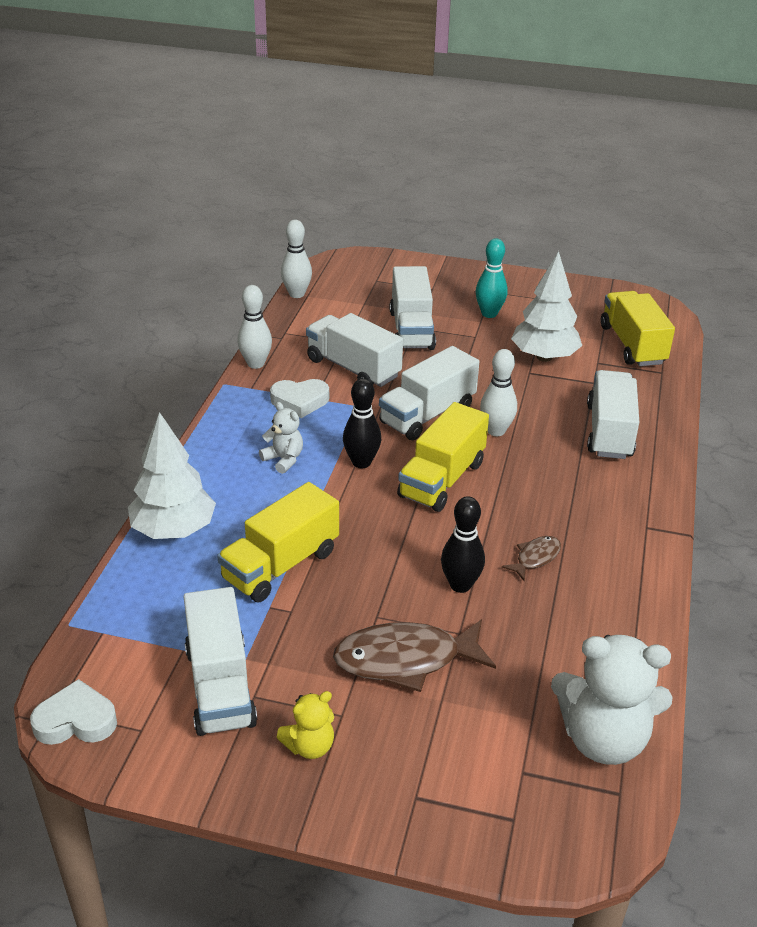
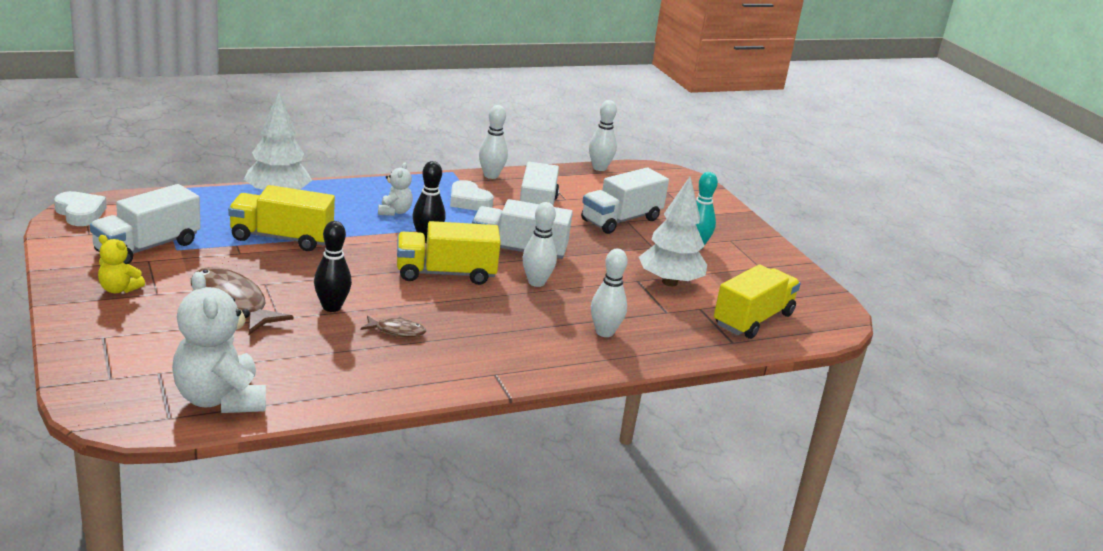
camera: 50 degrees right, 10 degrees down
(609, 431) = (604, 332): white truck -> white bowling pin

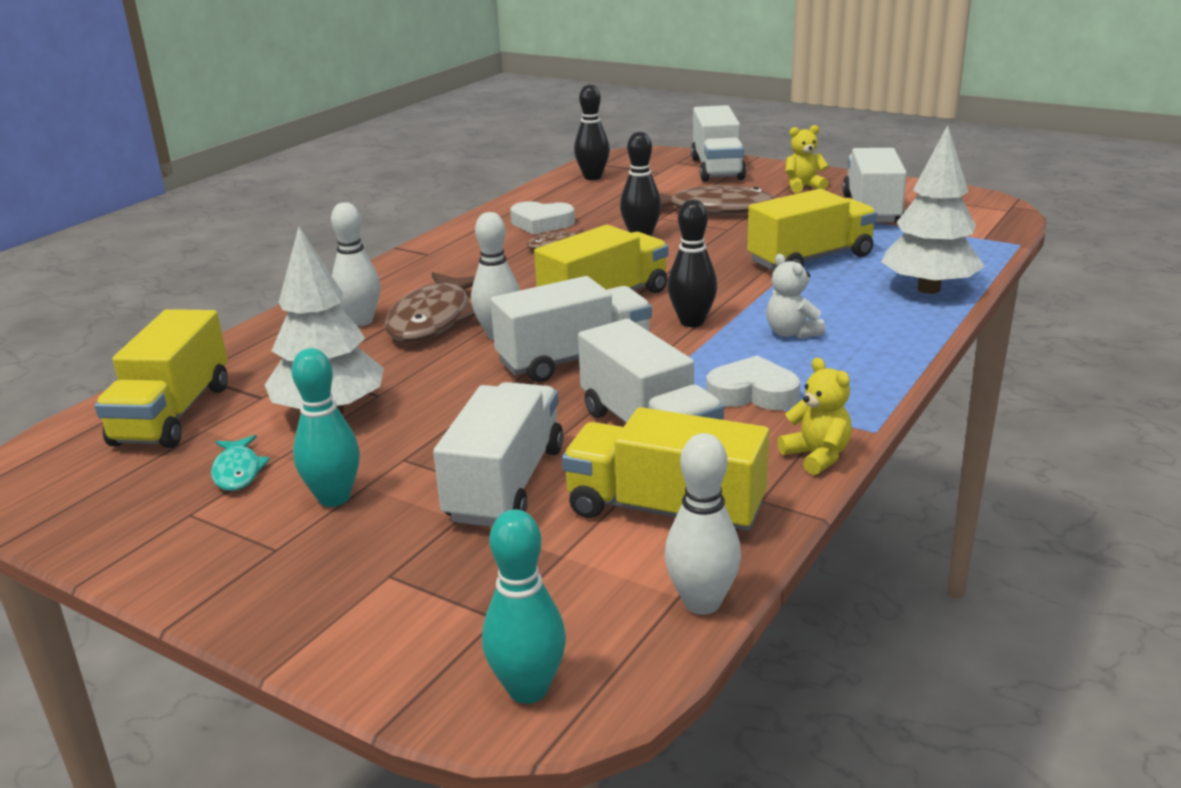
camera: 150 degrees right, 0 degrees up
(80, 213) = (988, 205): white heart -> white heart (541, 223)
(110, 347) = (717, 169): none -> white truck
(220, 399) = (592, 177): white teddy bear -> black bowling pin
(491, 175) = (817, 456): white bowling pin -> yellow teddy bear
(559, 311) = (434, 319): none -> brown fish
(574, 188) = (665, 510): none -> yellow truck
(674, 176) = (528, 689): none -> turquoise bowling pin
(731, 275) = (238, 471): none -> turquoise fish

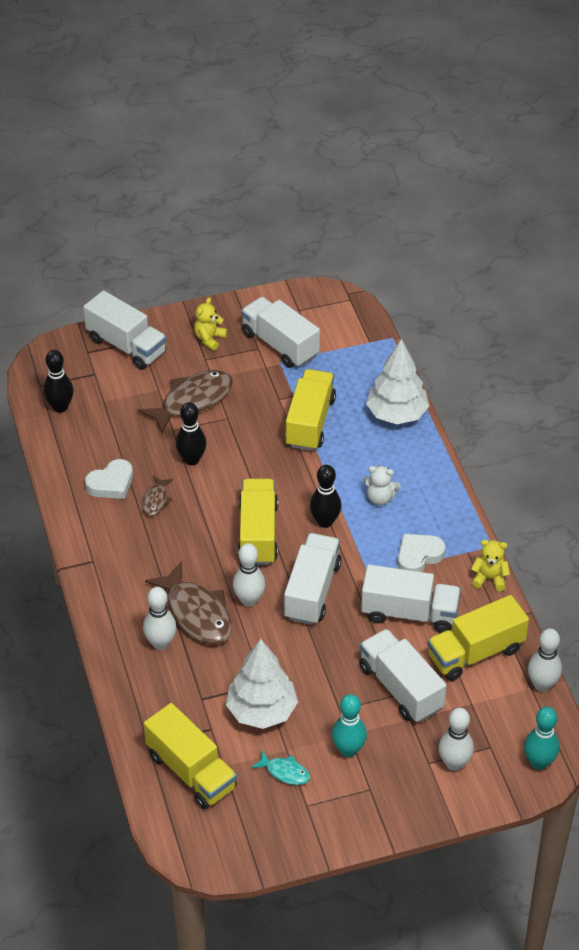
camera: 50 degrees left, 20 degrees up
(416, 599) = (454, 763): none -> white bowling pin

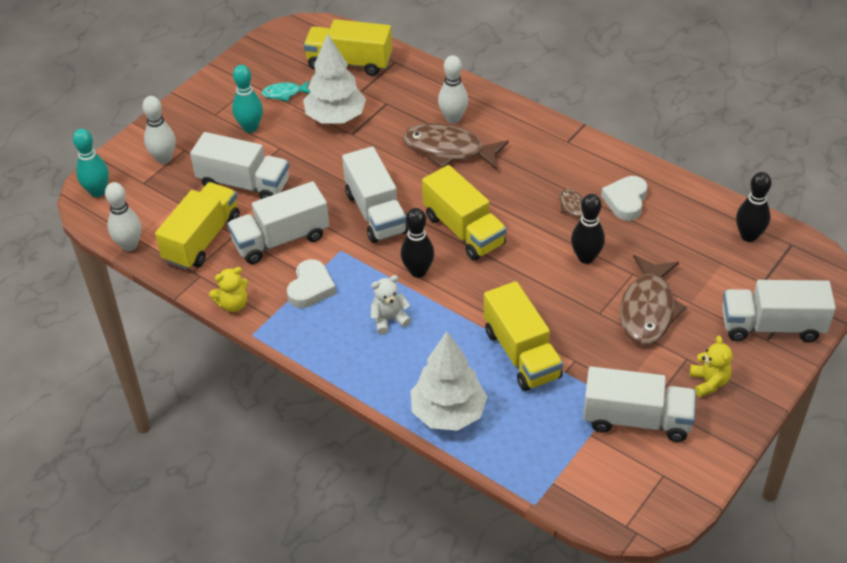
camera: 145 degrees right, 0 degrees up
(249, 600) = (419, 179): white bowling pin -> none

